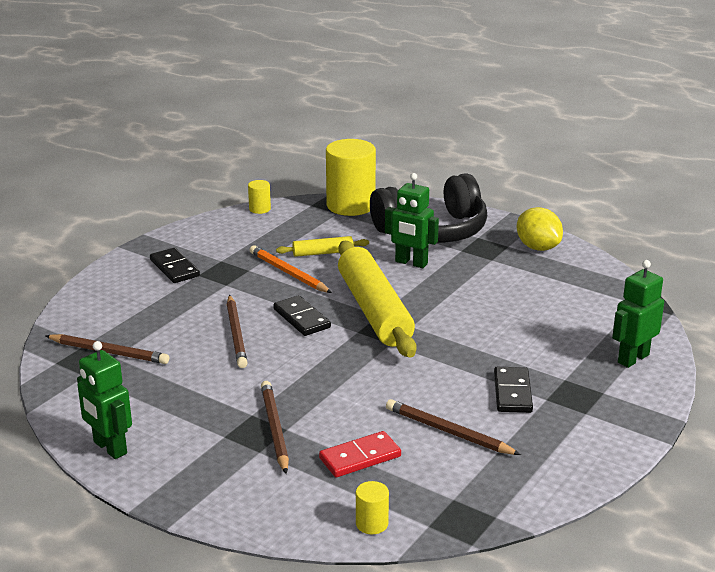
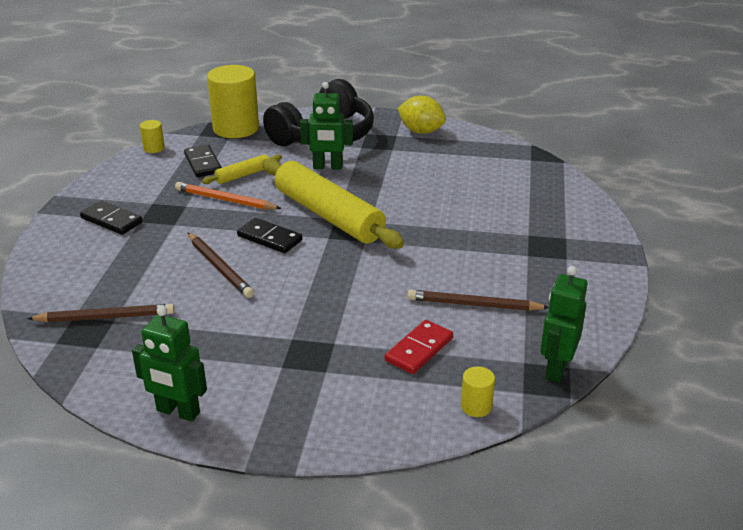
camera: 25 degrees left, 5 degrees up
(274, 429) = (323, 346): brown pencil -> none
(512, 392) = (497, 257): black domino -> black domino (203, 163)
(633, 358) = (565, 204): green robot -> green robot (556, 368)

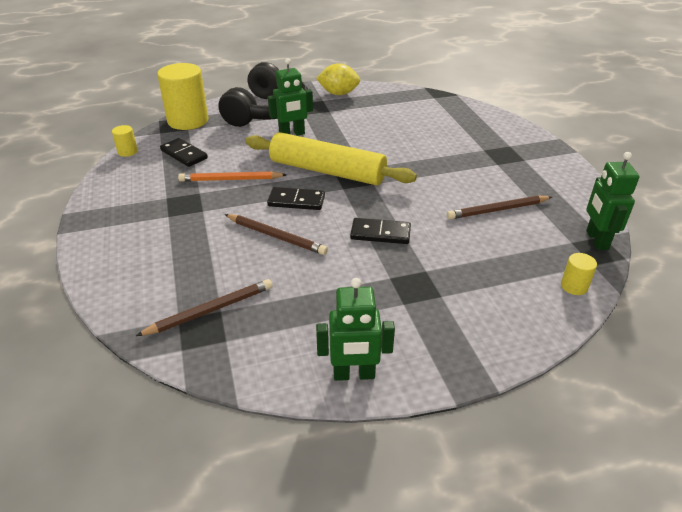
camera: 25 degrees left, 5 degrees up
(112, 220) = (141, 222): black domino -> black domino (380, 233)
(243, 175) = (228, 156): yellow rolling pin -> none
(419, 349) = (492, 256): red domino -> none

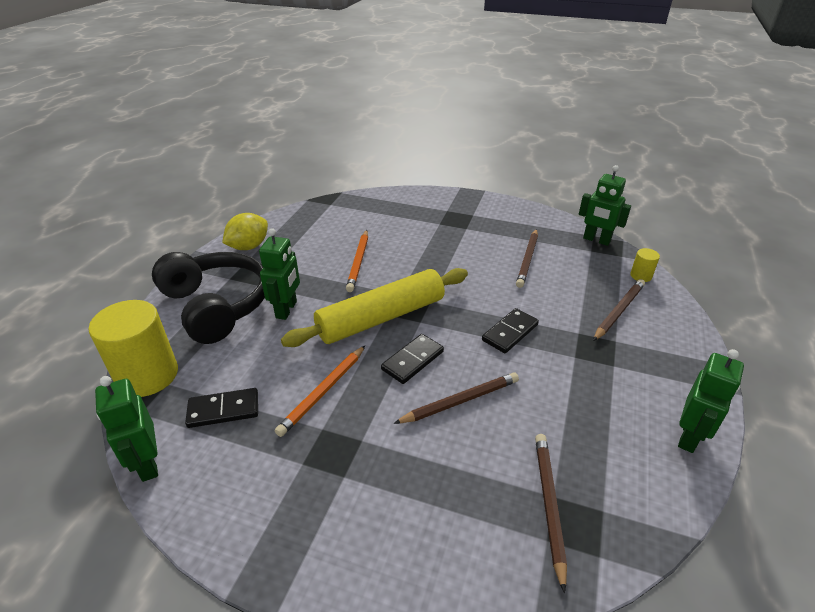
camera: 55 degrees left, 0 degrees up
(127, 152) = (147, 464): yellow cylinder -> green robot
(378, 137) = (358, 262): none -> orange pencil
(490, 286) = (619, 311): none -> brown pencil

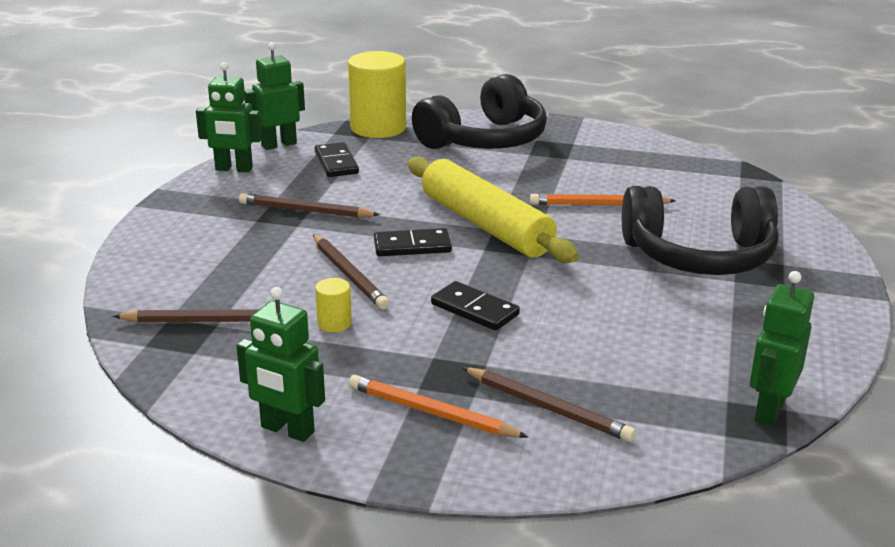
camera: 85 degrees right, 10 degrees down
(249, 247) = (604, 140): yellow lemon -> none
(286, 310) = (487, 173): green robot -> green robot (234, 169)
(323, 392) = (360, 203): orange pencil -> orange pencil (431, 412)
(412, 360) = (412, 246): black domino -> black domino turned 45 degrees counterclockwise
(436, 234) = (699, 256): none -> black headphones
(527, 260) = (664, 332): brown pencil -> brown pencil (305, 211)
(641, 276) = (664, 447): yellow cylinder -> yellow cylinder (334, 323)

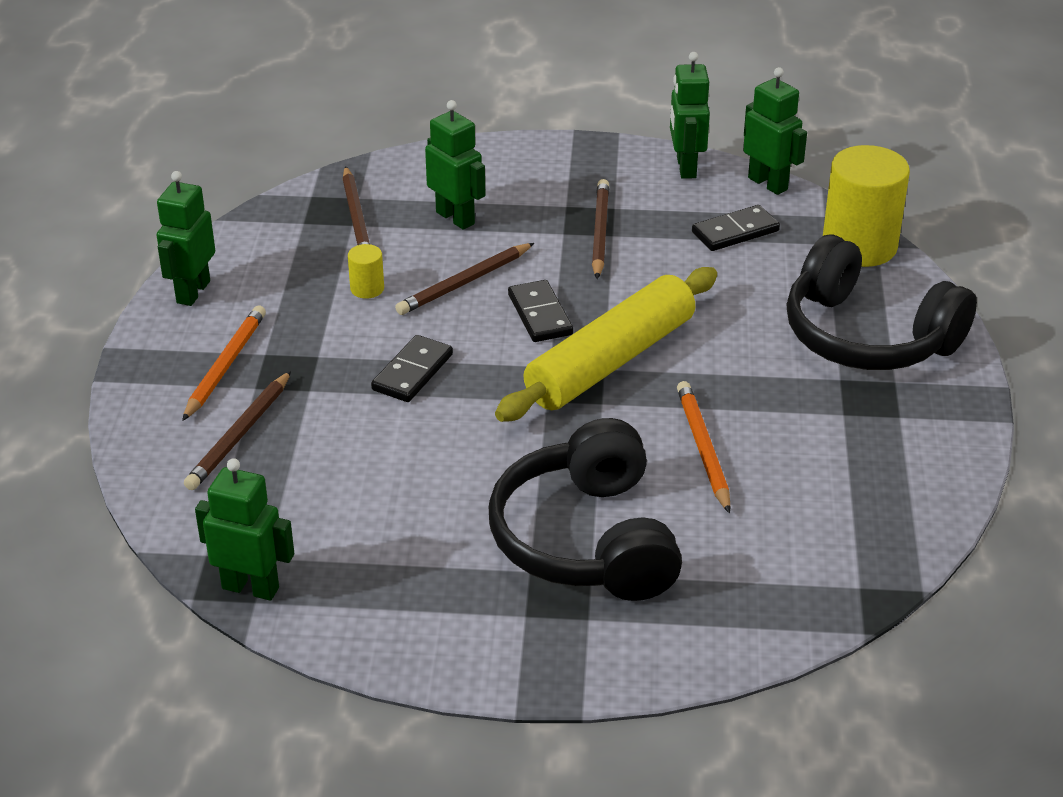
camera: 80 degrees right, 10 degrees up
(242, 270) = (455, 218): none -> green robot

